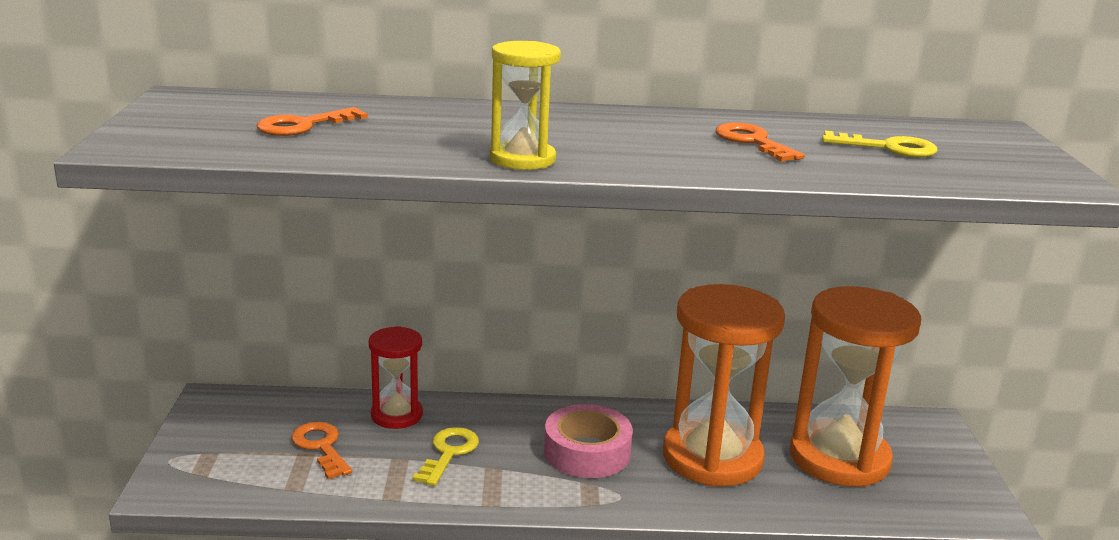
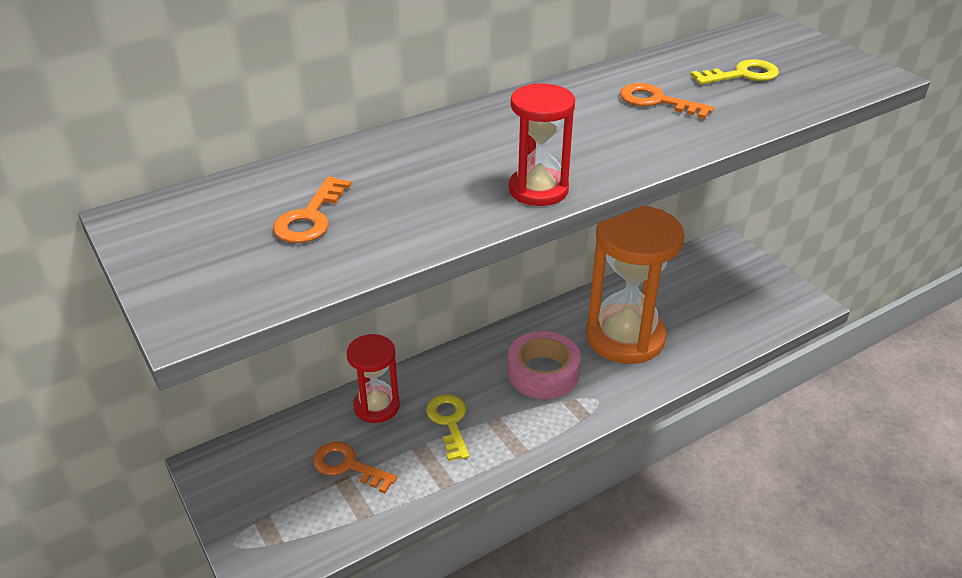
camera: 30 degrees left, 15 degrees up
(522, 159) = (538, 190): yellow hourglass -> red hourglass
(839, 458) = (698, 300): orange hourglass -> none

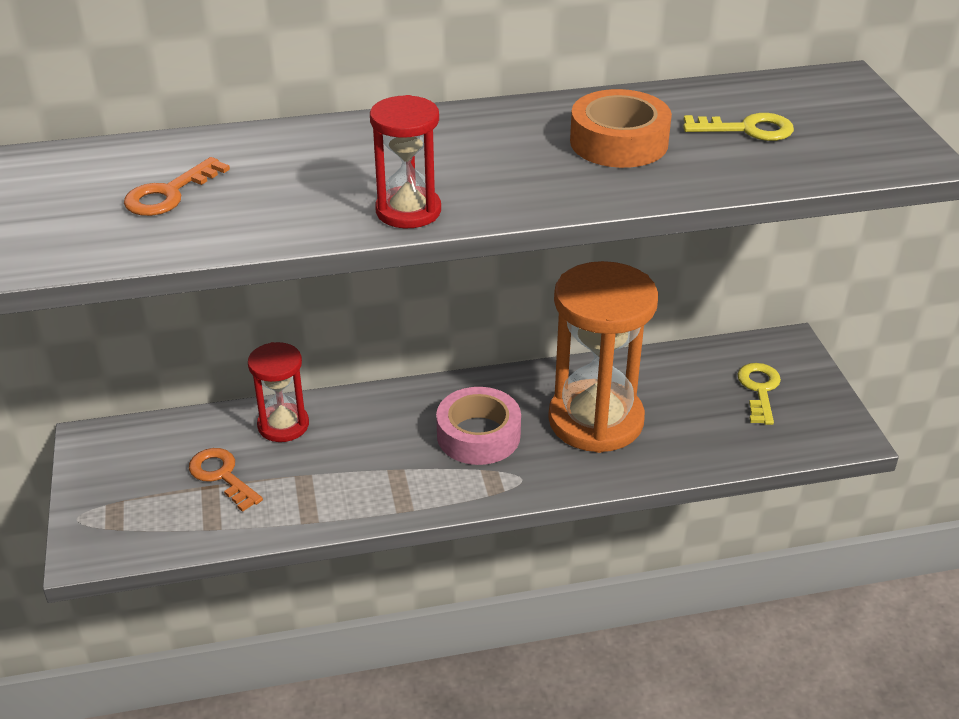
camera: 20 degrees right, 0 degrees up
(449, 422) = (348, 460): yellow key -> yellow key (759, 390)
(657, 101) = (619, 142): orange key -> orange tape

